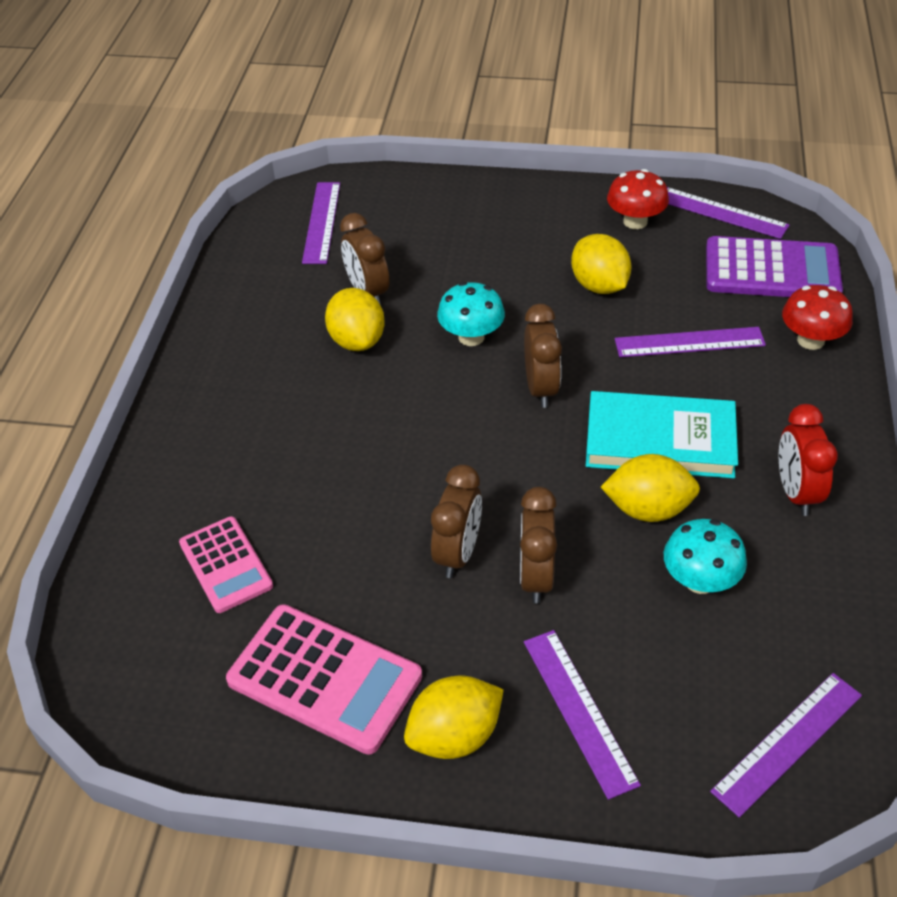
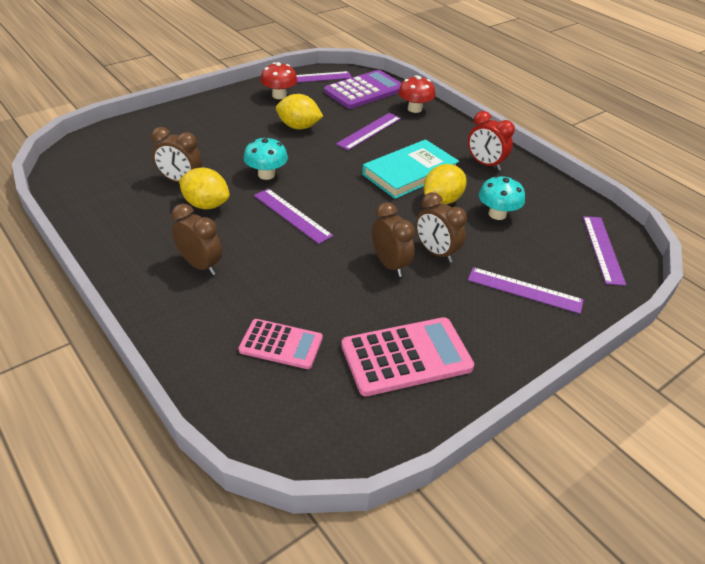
camera: 50 degrees left, 5 degrees down
(322, 222) = (104, 161): purple ruler -> purple ruler (292, 215)
(454, 736) = (494, 336): yellow lemon -> none
(541, 388) = (331, 179): brown clock -> brown clock (200, 265)

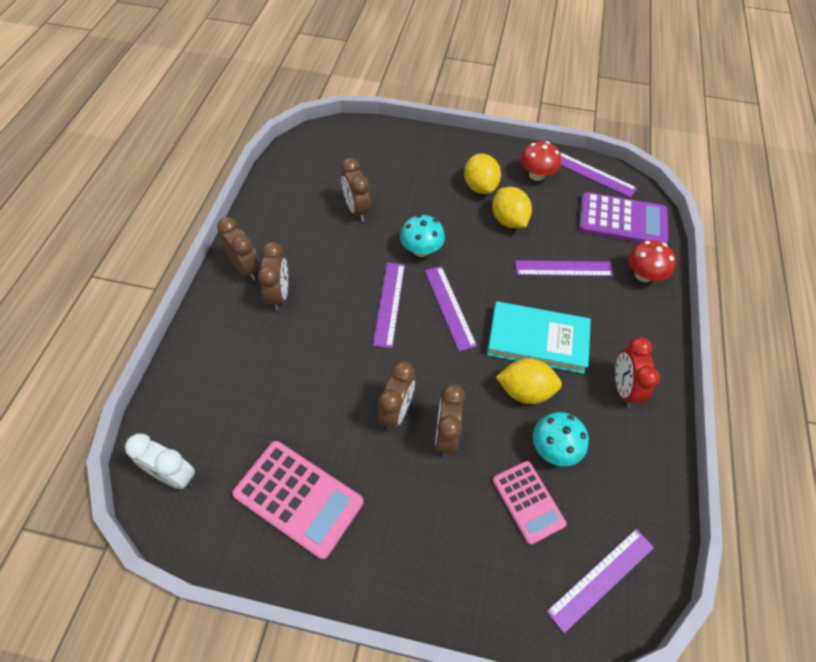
camera: 50 degrees right, 15 degrees up
(143, 269) = (245, 268): none -> brown clock
(206, 205) = (346, 245): yellow lemon -> yellow lemon (480, 187)
(281, 344) = (242, 405): pink calculator -> pink calculator (528, 501)
(299, 426) = (174, 475): none -> white clock
(524, 290) = (465, 540): purple ruler -> purple ruler (449, 307)

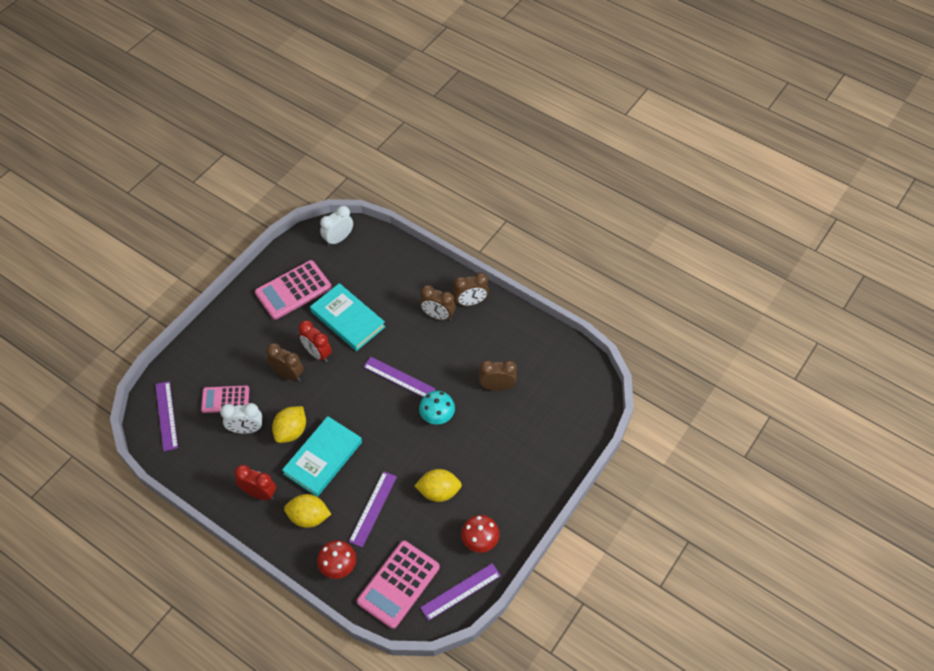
camera: 115 degrees right, 0 degrees up
(324, 397) = (348, 319): none -> turquoise book
(396, 412) = (317, 353): brown clock -> red clock
(449, 307) = (377, 414): purple ruler -> none
(480, 187) = (485, 487): yellow lemon -> yellow lemon (309, 517)
(554, 448) = (246, 429): turquoise mushroom -> white clock
(622, 220) = (398, 584): purple calculator -> pink calculator

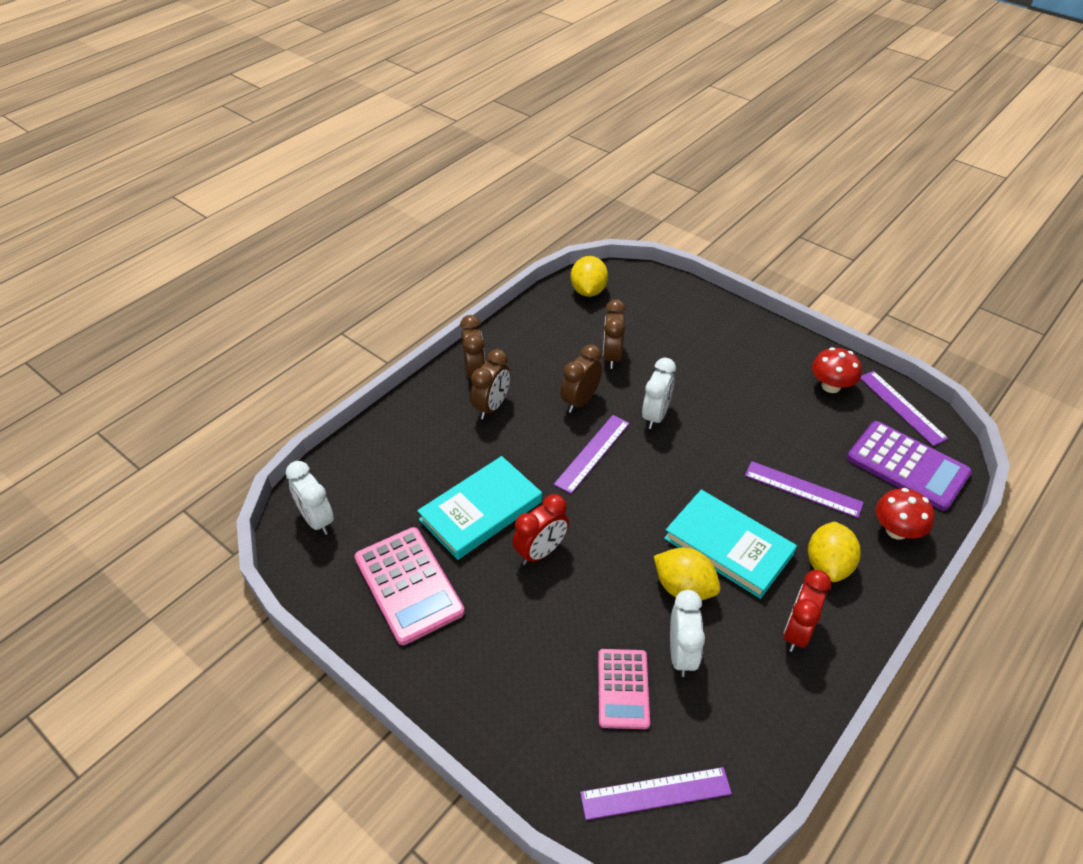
camera: 85 degrees left, 10 degrees down
(288, 374) = (577, 593): brown clock -> brown clock (580, 401)
(398, 584) = (907, 466): pink calculator -> purple calculator
(437, 416) = (655, 416): turquoise mushroom -> white clock
(438, 492) = (769, 420): yellow lemon -> yellow lemon (588, 291)

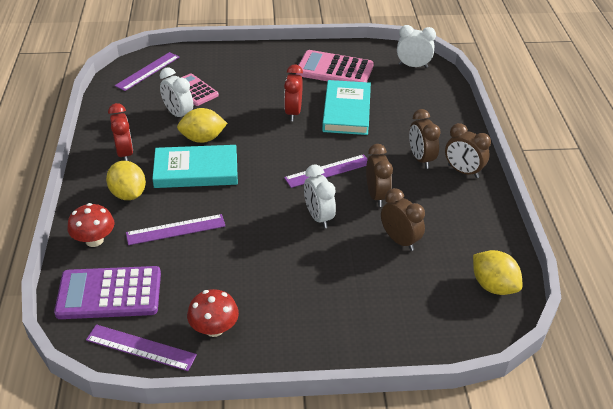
camera: 135 degrees right, 5 degrees down
(592, 453) = (328, 171): purple ruler -> purple ruler turned 75 degrees clockwise

